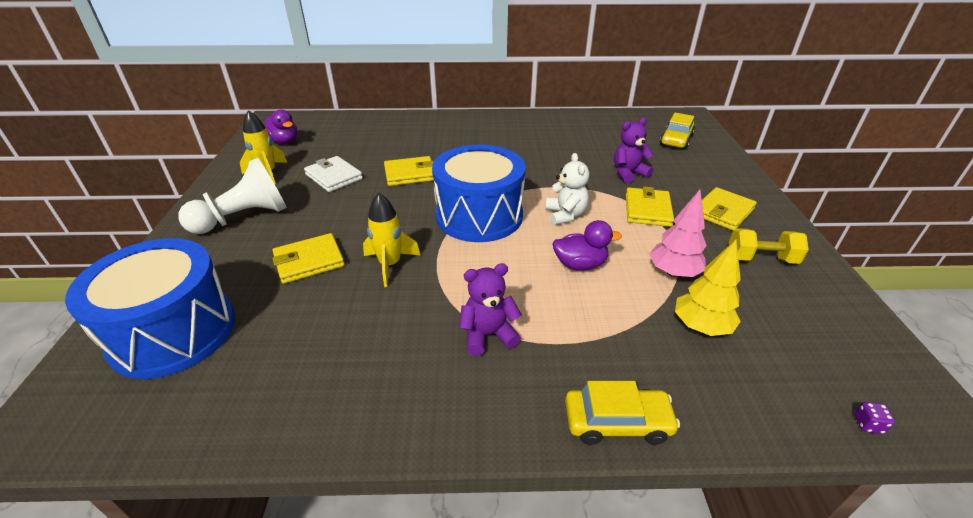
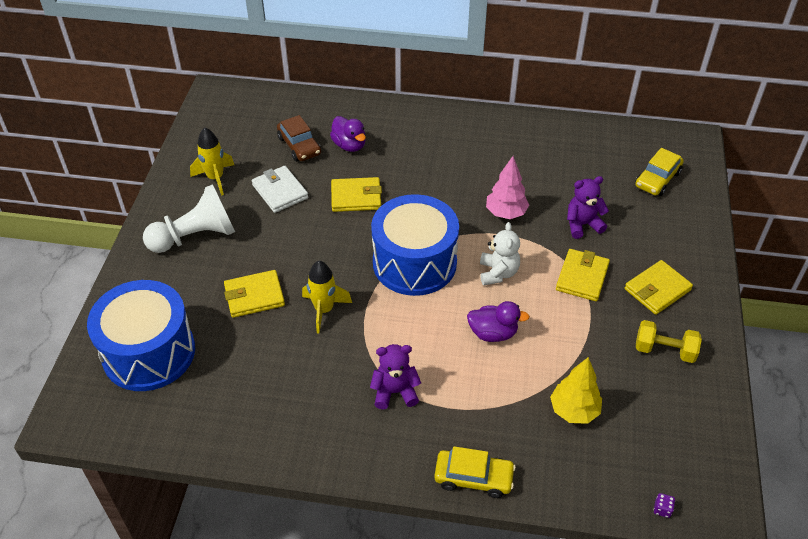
camera: 10 degrees right, 10 degrees up
(284, 141) = (231, 131): purple duck -> purple duck (349, 145)
(350, 145) = (299, 146): none -> brown car
(673, 272) = (574, 354): pink tree -> pink tree (505, 213)

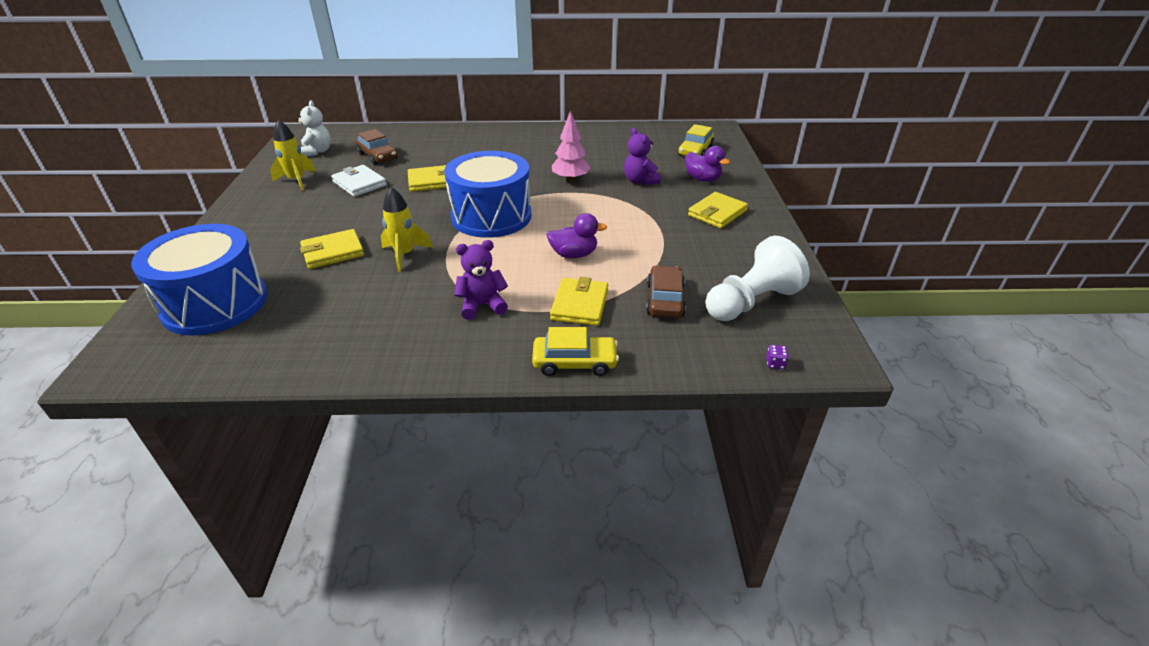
camera: 10 degrees left, 10 degrees down
(195, 236) = (274, 218): white pawn -> white pawn (751, 302)
(349, 145) = (424, 152): purple duck -> purple duck (702, 179)
(498, 273) = (571, 216): white teddy bear -> white teddy bear (317, 151)
(574, 411) = (665, 300): yellow tree -> brown car
(582, 225) = (640, 181): purple teddy bear -> purple teddy bear turned 90 degrees counterclockwise
(582, 277) = (648, 211): yellow wallet -> yellow wallet (579, 305)
(664, 350) = (737, 250): yellow dumbbell -> none

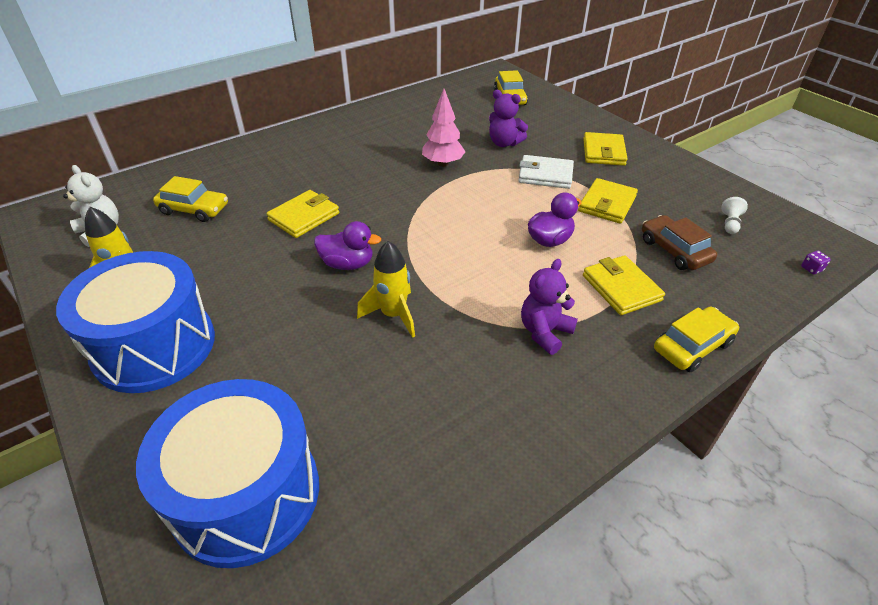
camera: 35 degrees left, 5 degrees up
(333, 252) = (306, 350): yellow wallet -> yellow wallet (607, 204)
(359, 184) = (219, 252): white wallet -> white wallet (545, 175)
(377, 156) = (194, 209): brown car -> yellow car
(491, 216) = (421, 232): blue drum -> blue drum (154, 346)
(702, 179) = (551, 123): purple duck -> purple duck (348, 264)
(751, 302) = (730, 223): white pawn -> white pawn, size x0.40

